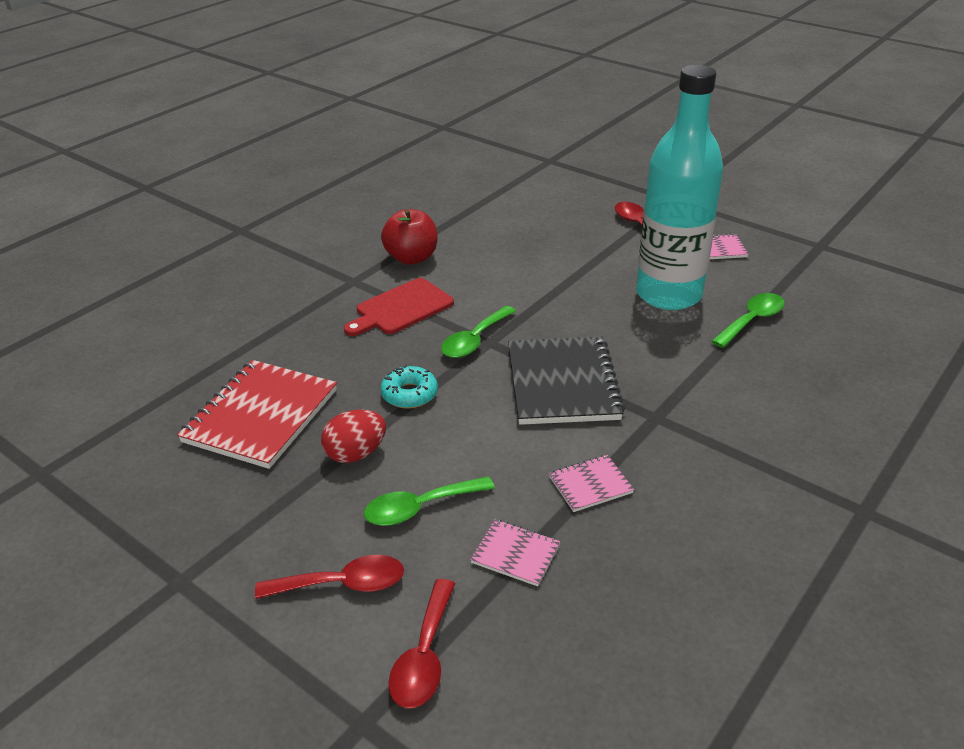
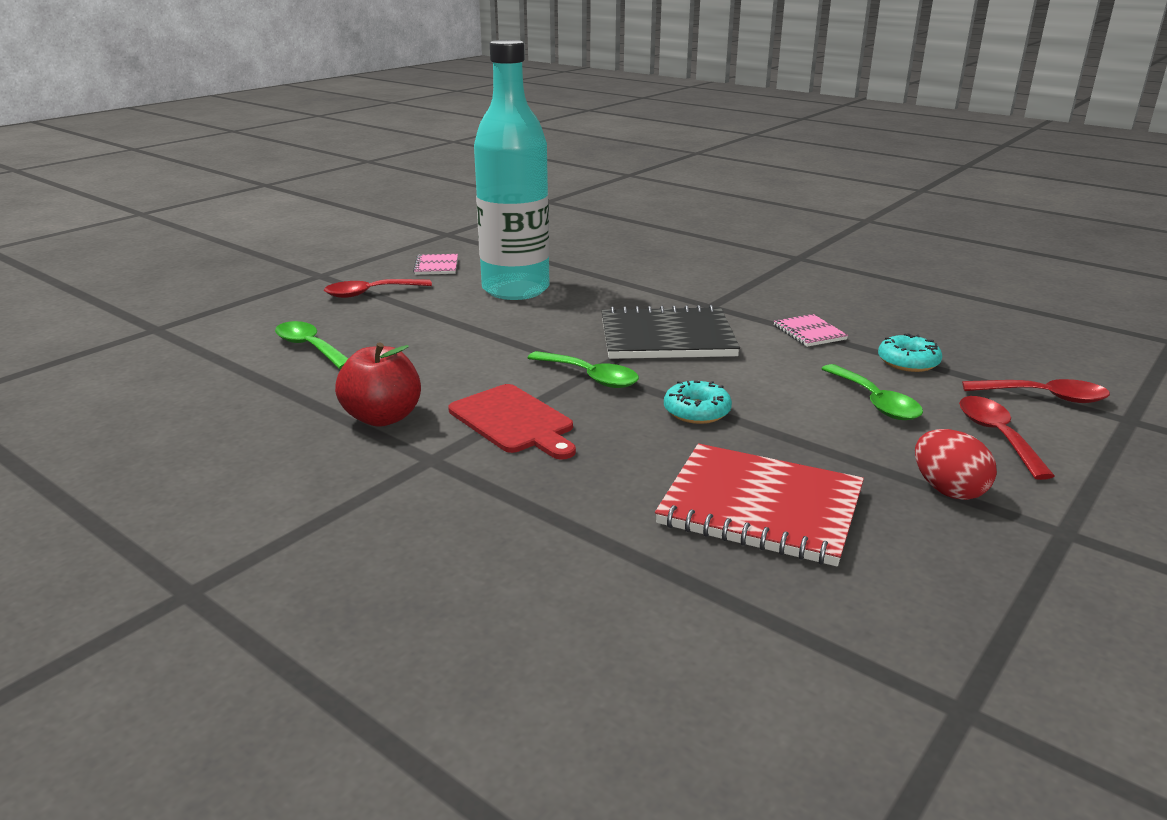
camera: 90 degrees left, 10 degrees down
(356, 454) = (810, 438): red egg -> red egg (948, 490)
(515, 554) = (908, 362): pink notebook -> turquoise donut
(752, 320) = (565, 265): green spoon -> green spoon (310, 347)

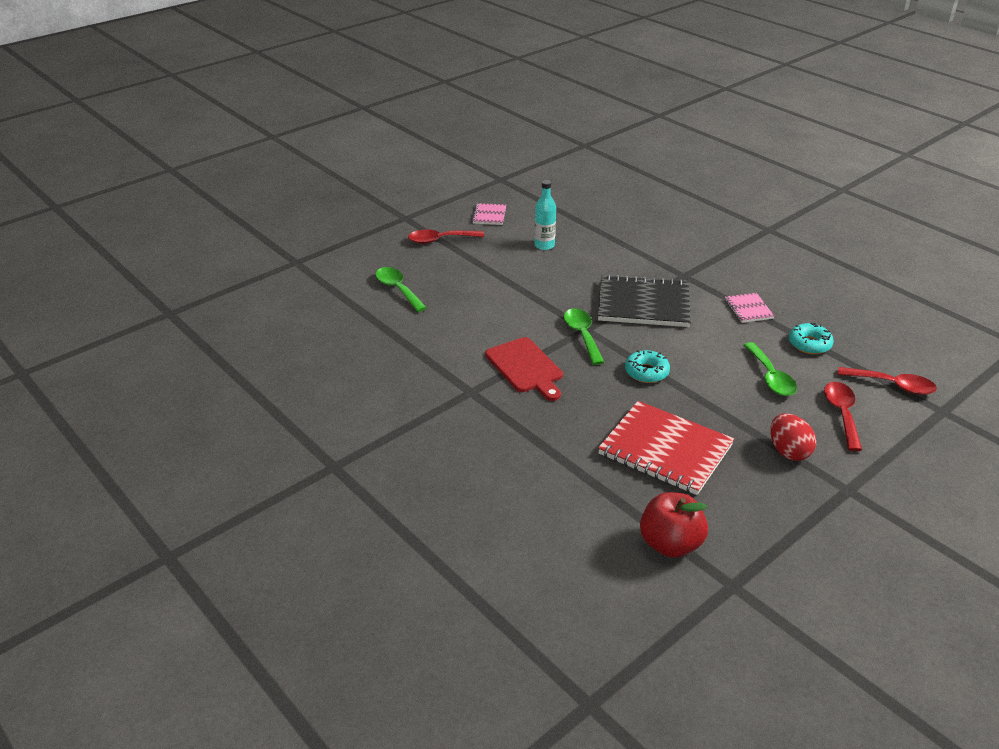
camera: 10 degrees right, 10 degrees up
(383, 417) = (443, 355): red apple -> red apple (670, 544)
(515, 289) = (544, 245): turquoise bottle -> turquoise bottle, size x0.41
(590, 377) = (582, 335): green spoon -> green spoon turned 150 degrees counterclockwise

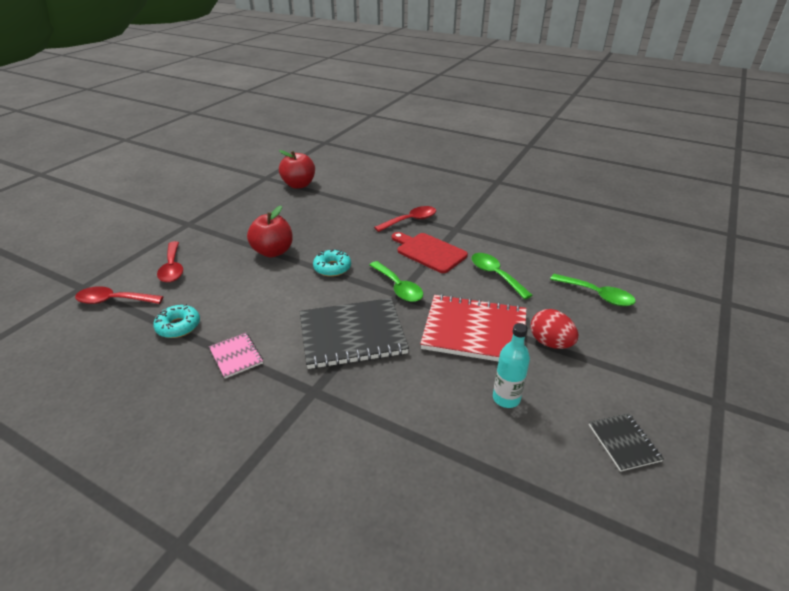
camera: 160 degrees right, 0 degrees up
(440, 240) = (632, 372): red spoon -> red spoon (410, 220)
(489, 215) = (624, 442): pink notebook -> black notebook
(665, 450) = (308, 222): red notebook -> red notebook (474, 331)
(716, 410) = (273, 252): none -> red apple
(770, 377) = (225, 285): green spoon -> green spoon (495, 275)
(788, 451) = (223, 236): red egg -> red egg (550, 343)

